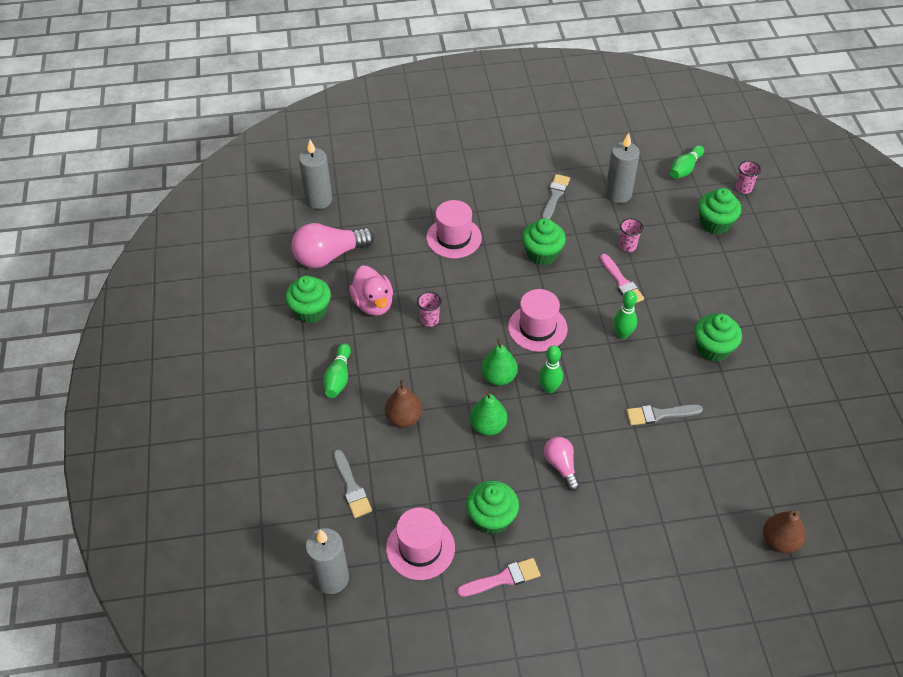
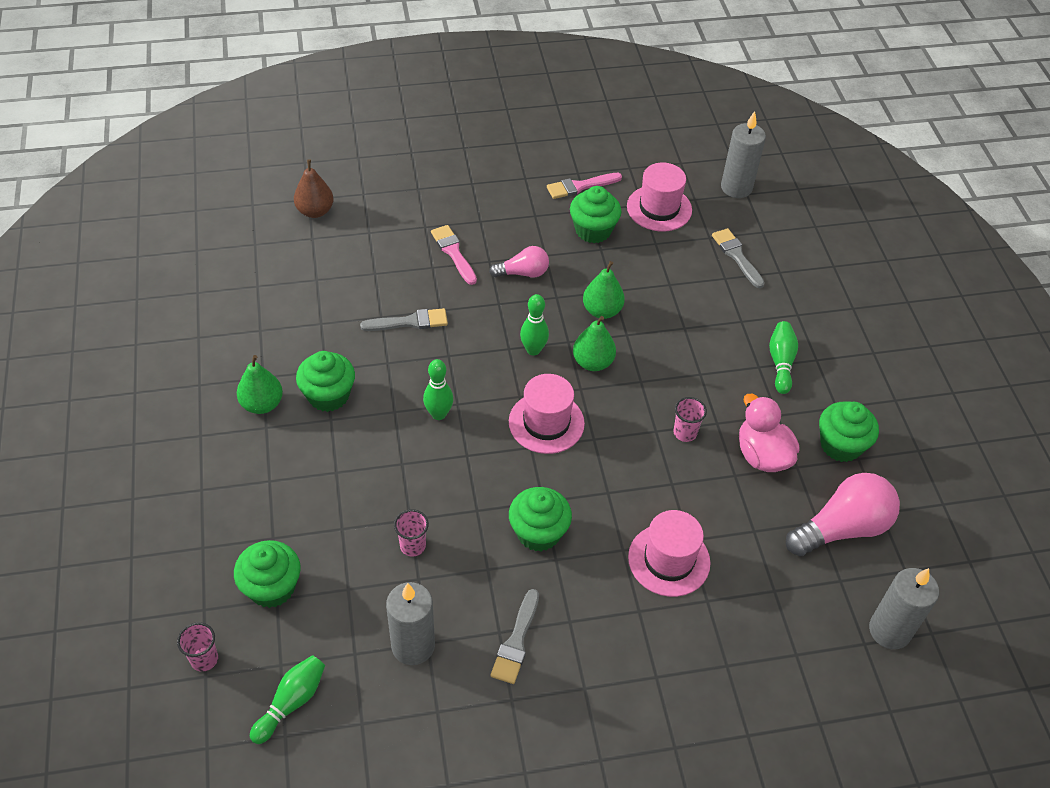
camera: 175 degrees right, 0 degrees up
(404, 418) = (696, 319): brown pear -> none
(561, 466) = (523, 273): pink light bulb -> pink light bulb turned 75 degrees counterclockwise
(621, 282) = (430, 487): pink brush -> pink brush (453, 252)
(763, 342) = (262, 404): none -> green pear

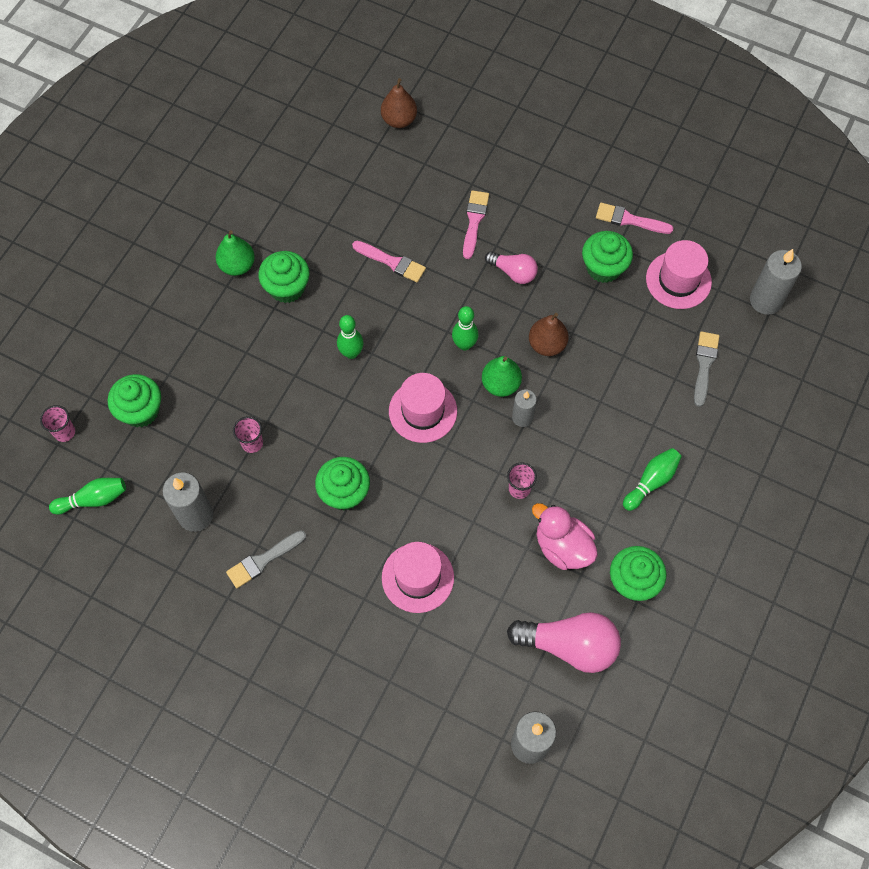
camera: 40 degrees right, 15 degrees up
(409, 322) = (392, 262): grey brush -> pink brush
(602, 311) = (547, 344): green pear -> brown pear
(635, 377) = (522, 417): none -> grey candle
(762, 455) = (562, 547): pink duck -> pink duck turned 60 degrees counterclockwise

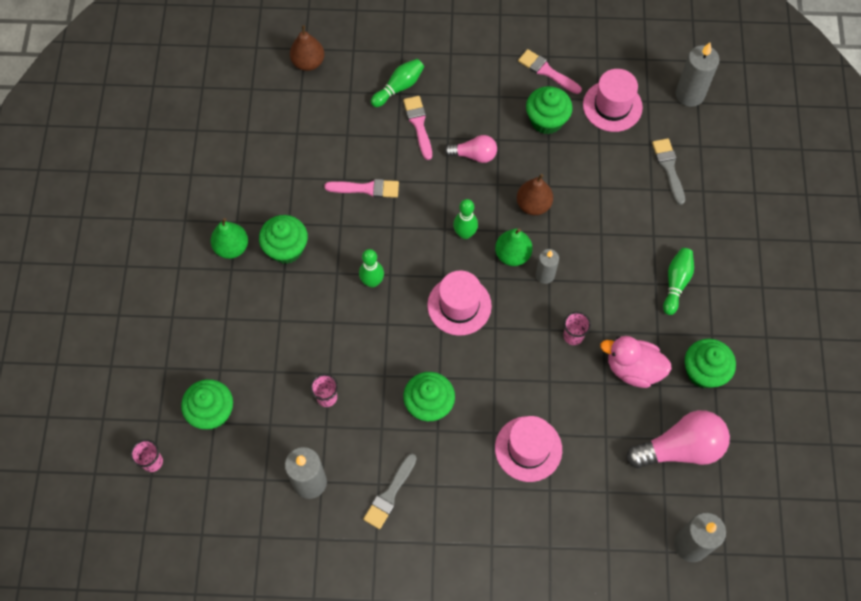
camera: 25 degrees left, 0 degrees up
(93, 499) = (210, 510): green bowling pin -> green bowling pin (399, 87)
(629, 220) = (547, 71): pink brush -> pink brush turned 45 degrees clockwise

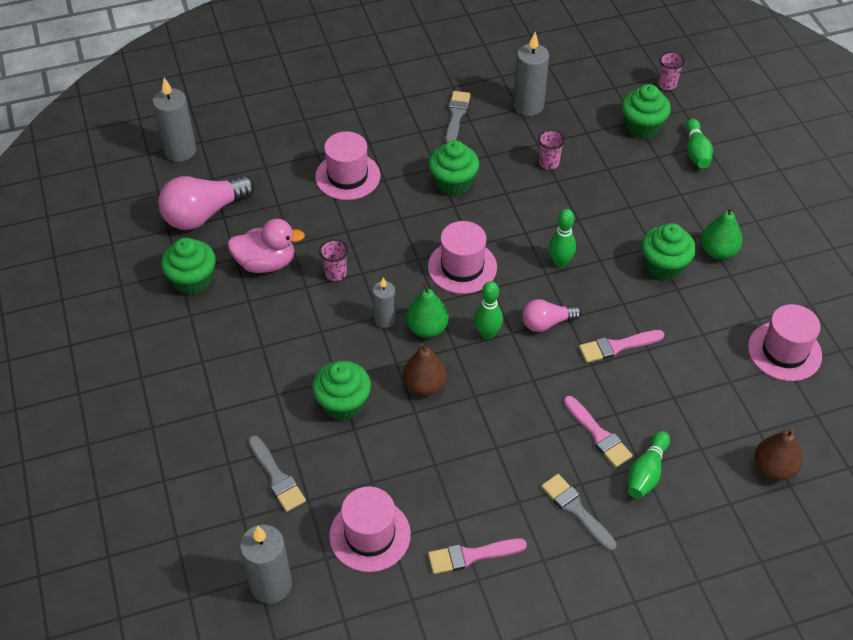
camera: 160 degrees right, 15 degrees down
(240, 142) = (784, 351): none -> pink hat
(461, 78) = (576, 510): none -> grey brush
(474, 155) = (516, 419): pink light bulb -> pink light bulb (546, 323)
(546, 120) = (447, 489): green cupcake -> green cupcake (343, 403)
(547, 71) = (471, 555): pink brush -> pink brush turned 150 degrees clockwise
(676, 283) = (239, 353): green bowling pin -> green bowling pin (696, 152)

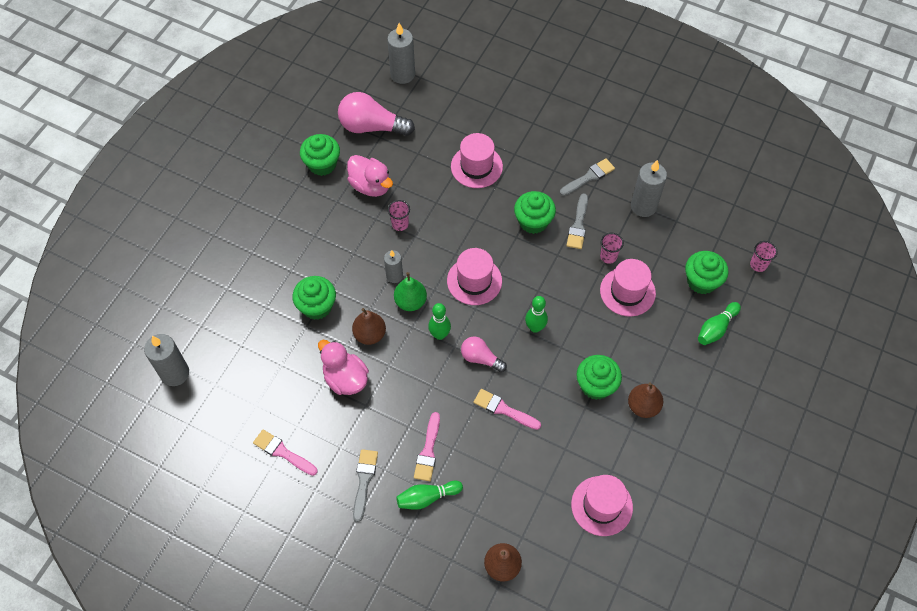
camera: 45 degrees right, 10 degrees up
(276, 477) = (240, 317): grey brush -> grey brush (578, 225)
(370, 535) = (248, 392): pink hat -> pink hat (627, 291)
(449, 441) = (345, 379): none -> pink duck
(718, 251) = (643, 406): green pear -> brown pear

